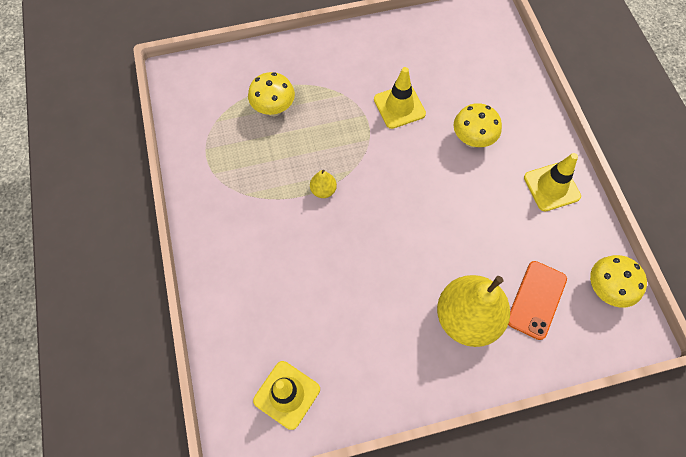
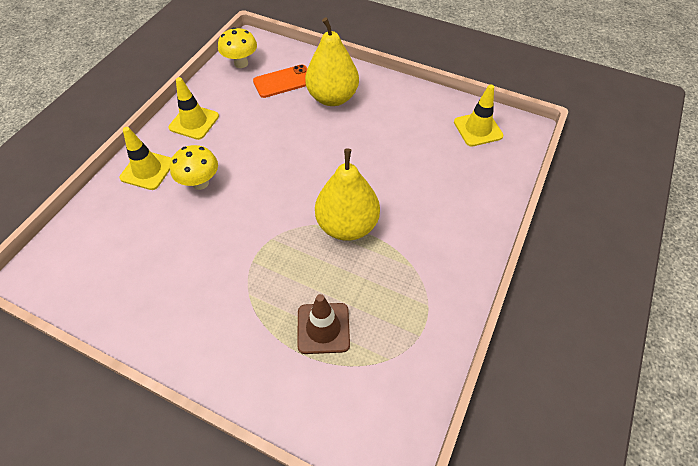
camera: 140 degrees left, 10 degrees down
(274, 109) = (323, 328): yellow mushroom -> brown traffic cone
(323, 190) = (347, 225): yellow pear -> yellow pear, size x2.35
(399, 106) = (218, 247): yellow traffic cone -> yellow traffic cone (147, 170)

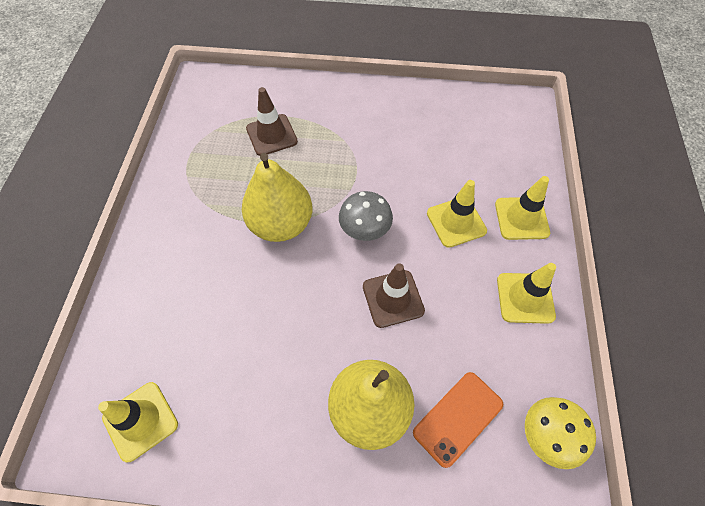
camera: 160 degrees right, 5 degrees up
(200, 183) = (456, 222): yellow mushroom -> yellow traffic cone
(279, 197) = (365, 232): none -> grey mushroom
(284, 147) = (393, 298): none -> brown traffic cone

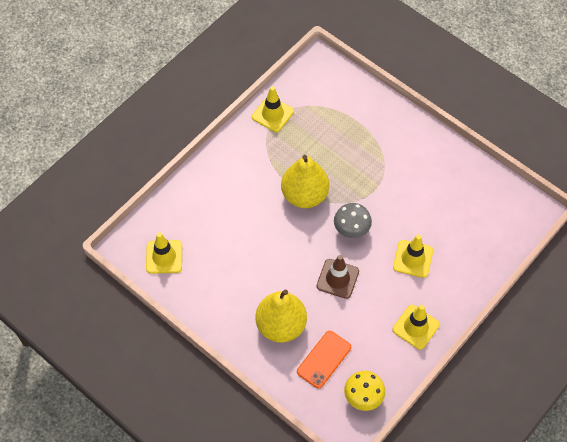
camera: 35 degrees right, 0 degrees up
(271, 135) = (339, 131): brown traffic cone -> none
(458, 418) = (324, 359): orange phone -> orange phone turned 45 degrees counterclockwise
(521, 218) = (457, 282): yellow traffic cone -> yellow traffic cone (272, 114)

